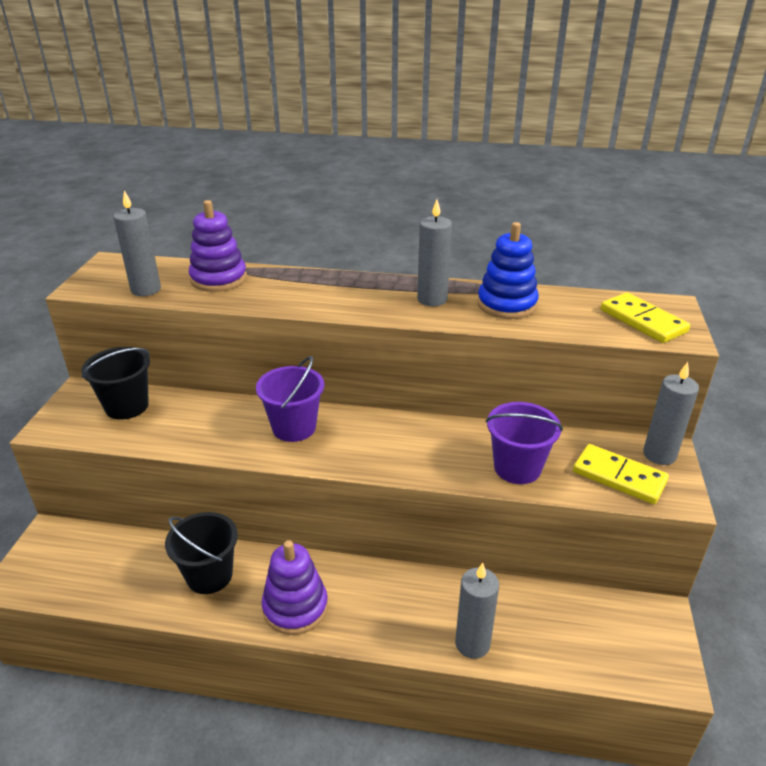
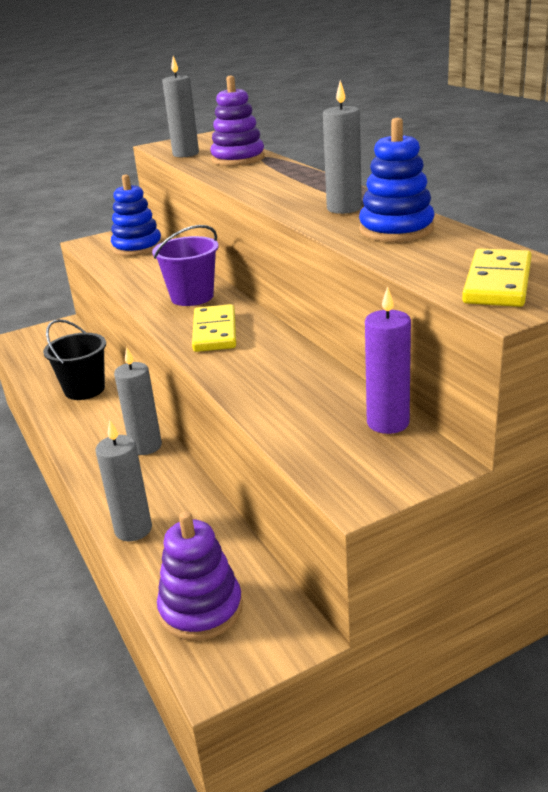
camera: 55 degrees right, 5 degrees down
(127, 406) = (137, 247): black bucket -> blue stacking toy
(295, 607) = (89, 434): purple stacking toy -> purple stacking toy (201, 609)
(517, 468) = (274, 394): purple bucket -> none
(605, 444) = (388, 423): none -> purple candle
(619, 477) = (340, 448): yellow domino -> yellow domino (214, 332)
(659, 455) = (421, 459): grey candle -> grey candle (145, 446)

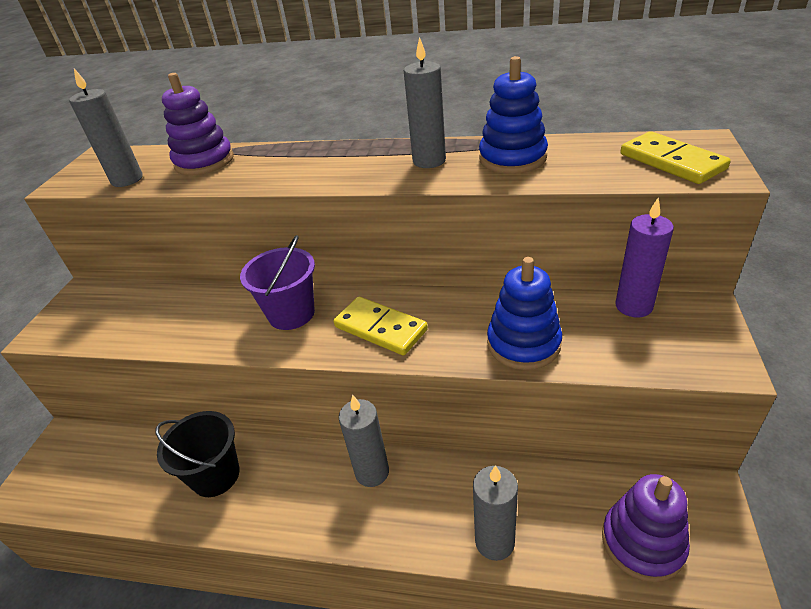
camera: 50 degrees left, 10 degrees up
(137, 247) = (123, 304): blue stacking toy -> blue stacking toy (523, 344)

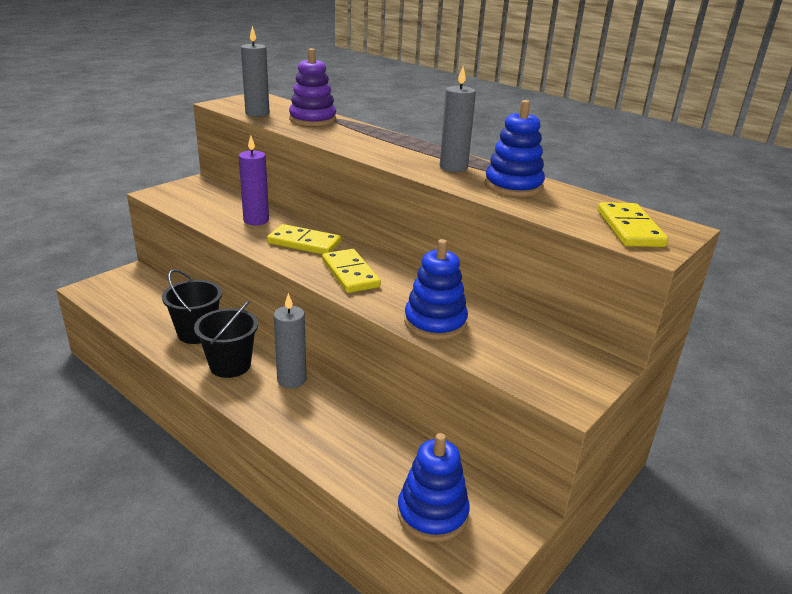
camera: 25 degrees right, 10 degrees down
(291, 314) = (304, 243): purple bucket -> yellow domino
(291, 495) = (230, 365): none -> black bucket
(494, 541) = (329, 456): grey candle -> none
(633, 306) = (548, 340): purple candle -> purple candle (256, 220)
(642, 542) = (432, 513): purple stacking toy -> blue stacking toy

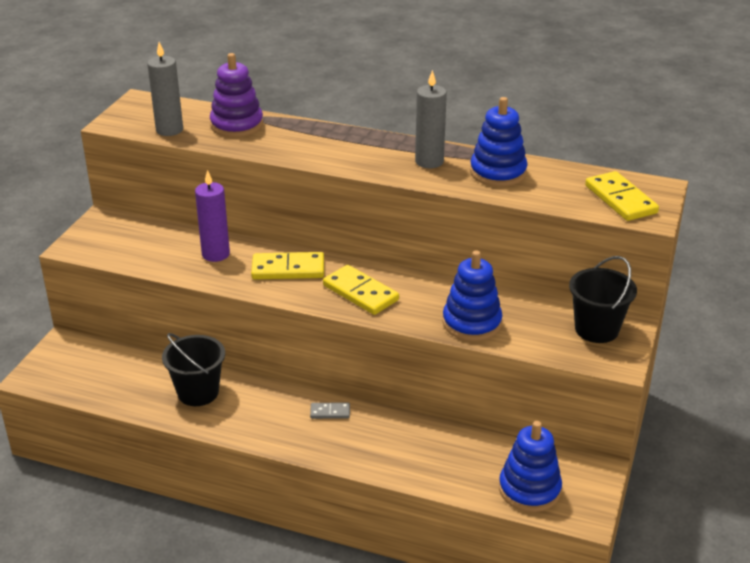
camera: 20 degrees left, 5 degrees up
(230, 365) = (260, 416): black bucket -> black bucket (596, 329)
(291, 380) = (330, 412): grey candle -> grey domino

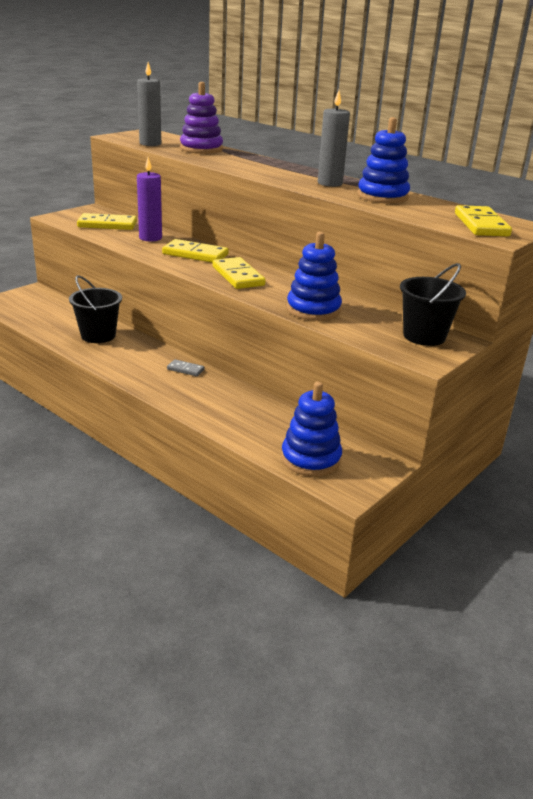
camera: 20 degrees right, 5 degrees down
(146, 244) = (107, 225): none -> yellow domino

